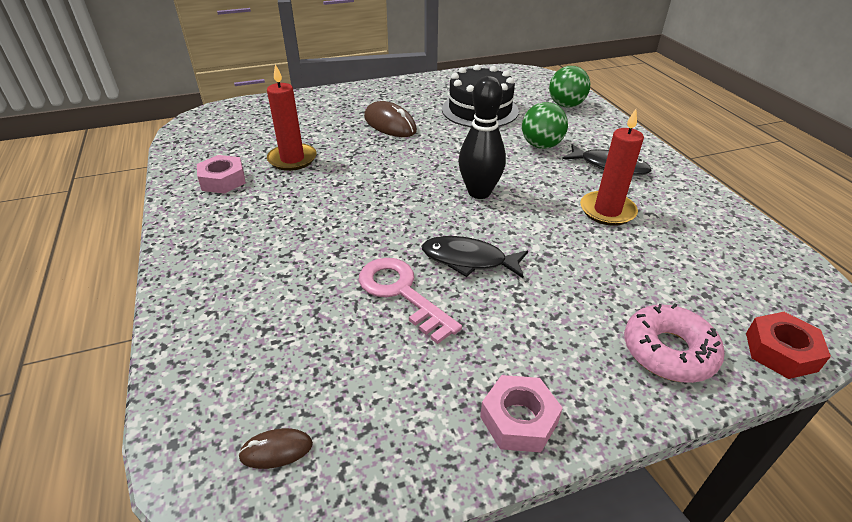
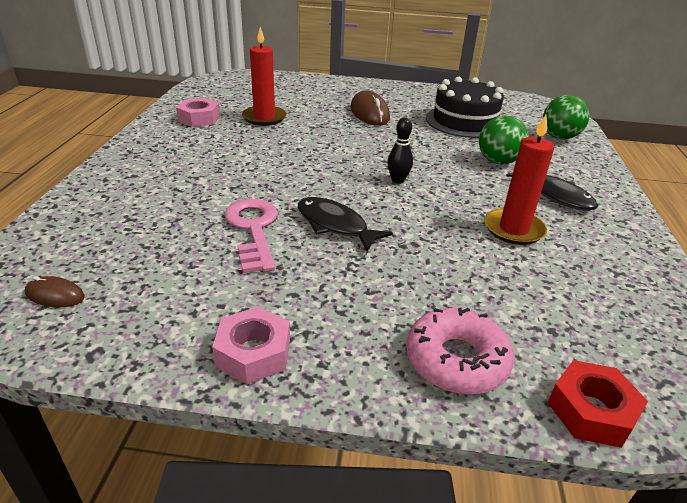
camera: 25 degrees right, 5 degrees down
(479, 192) = (398, 180): black bowling pin -> black bowling pin, size x0.55

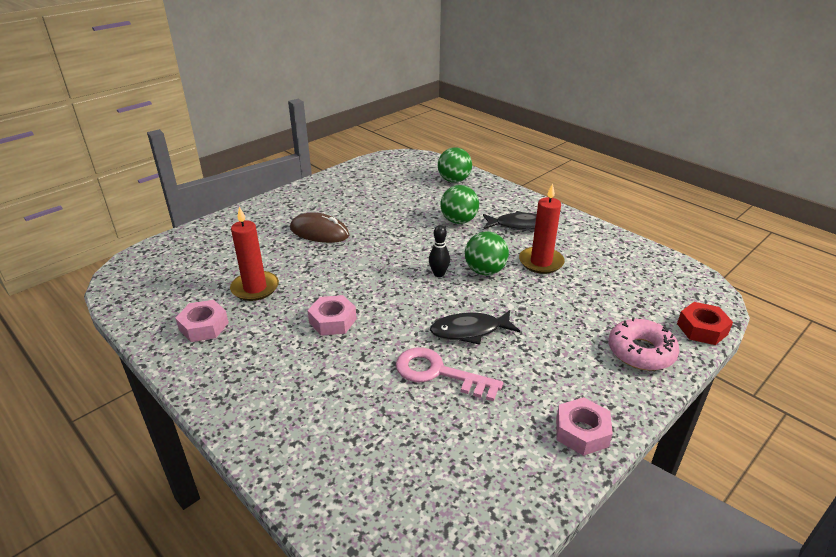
camera: 50 degrees left, 0 degrees up
(55, 295) = (435, 521): brown mouse -> none
(264, 158) = (332, 321): none -> pink nut
(441, 202) = (485, 271): none -> green ball
(464, 121) = (388, 200): black cake -> none

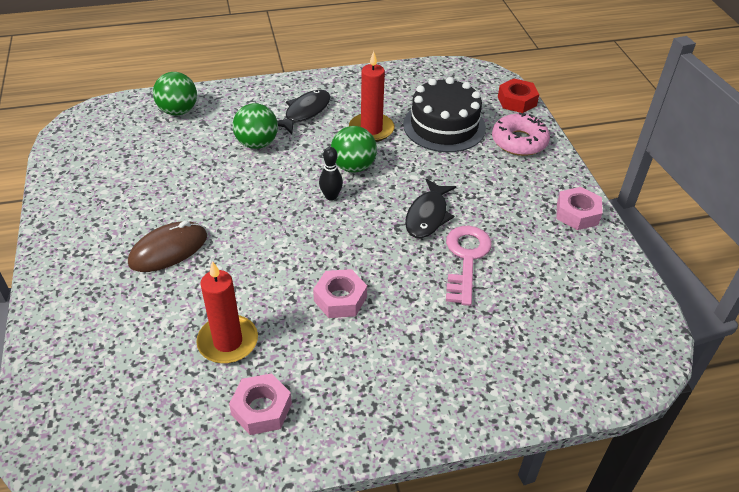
camera: 60 degrees left, 10 degrees up
(438, 373) = (466, 259): pink key -> pink key turned 135 degrees clockwise
(598, 298) = (444, 126): none -> black cake

